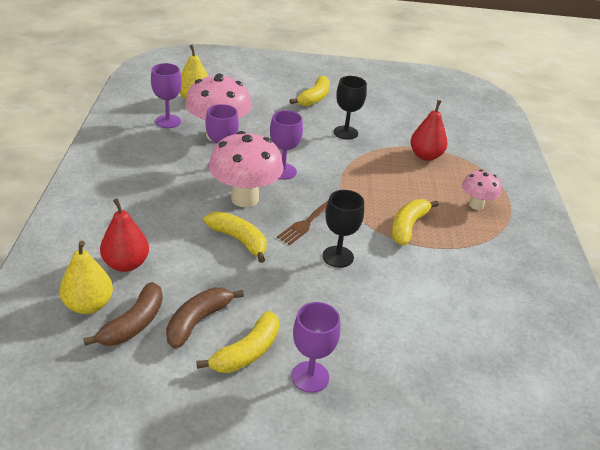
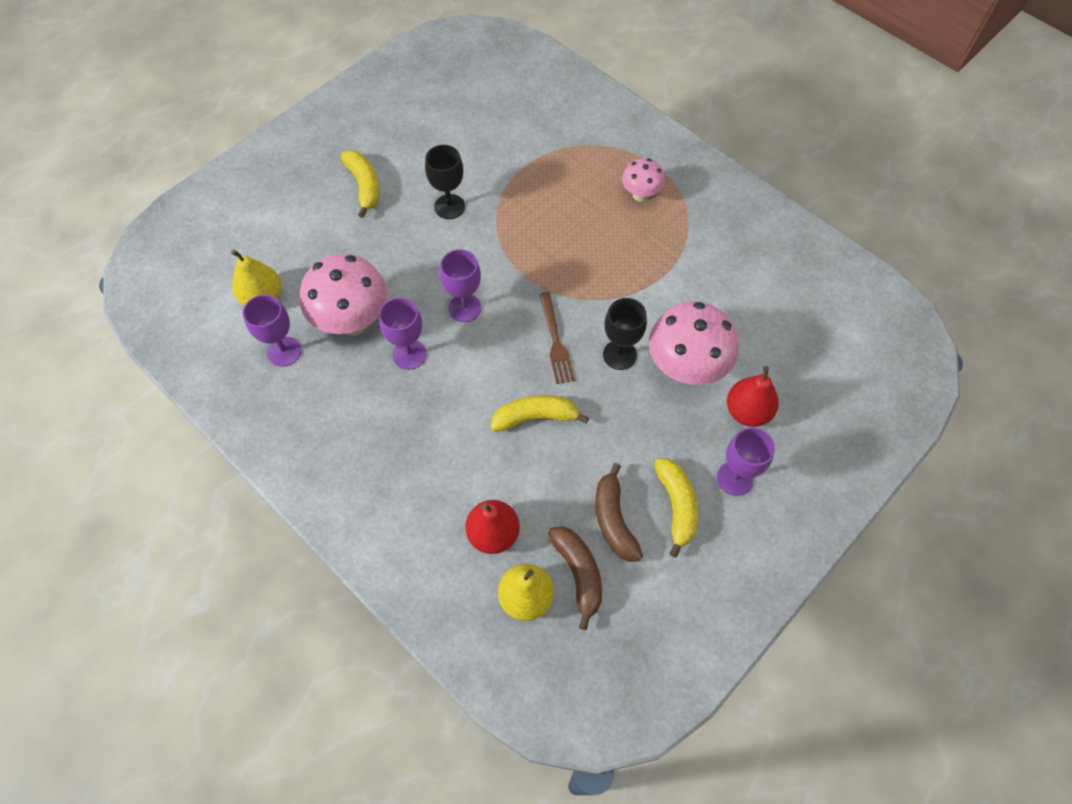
camera: 45 degrees left, 25 degrees up
(245, 198) = (479, 370): pink mushroom -> pink mushroom (685, 368)
(408, 227) = (625, 270): yellow banana -> none
(425, 156) = (543, 172): red pear -> red pear (747, 411)

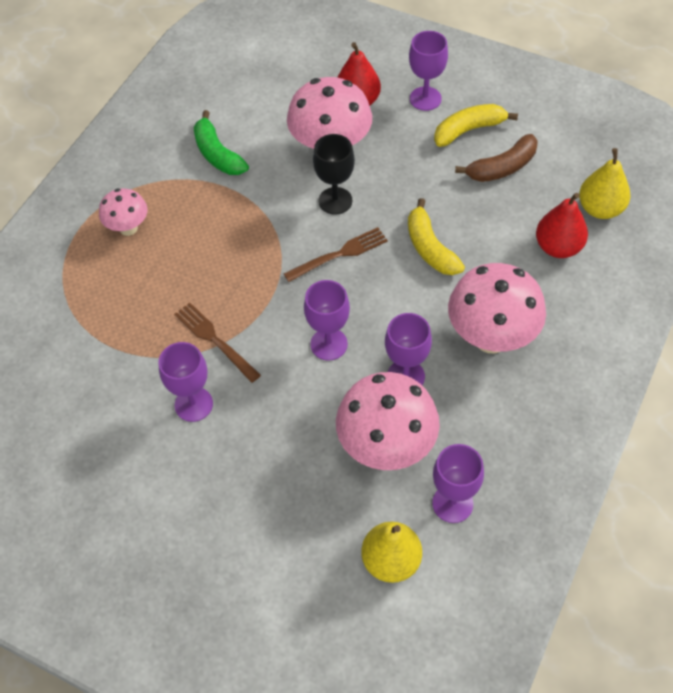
camera: 105 degrees left, 5 degrees down
(364, 186) = (186, 511): yellow banana -> none
(417, 434) = (491, 338): none -> pink mushroom
(449, 206) = (193, 404): black goblet -> purple goblet
(502, 231) = (214, 340): none -> brown fork
(578, 574) = (561, 179): brown banana -> none
(708, 275) = (217, 154): none -> green banana

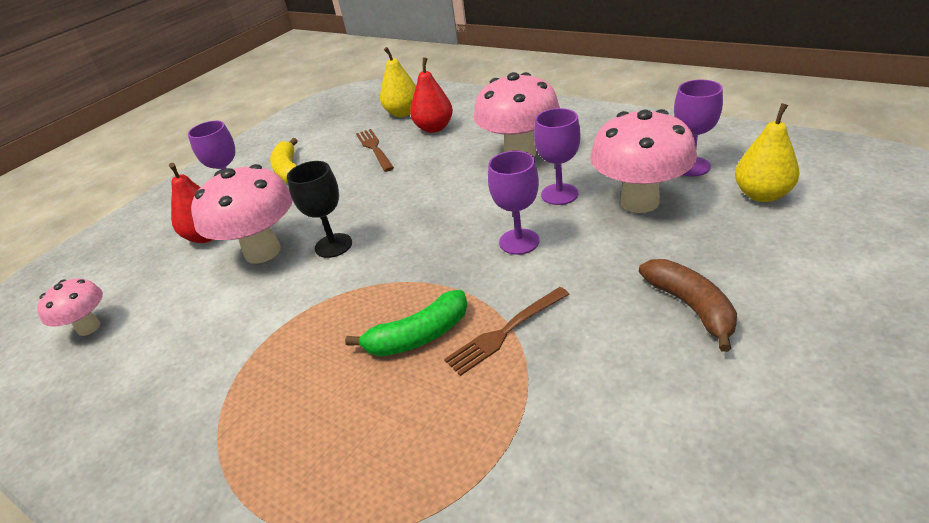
camera: 80 degrees left, 20 degrees down
(128, 228) = (291, 443): pink mushroom -> pink mushroom (89, 327)
(193, 404) = (602, 346): purple goblet -> none
(217, 154) = (210, 347): green banana -> green banana (418, 336)
(340, 254) = (405, 239): brown fork -> brown fork (374, 148)
(430, 248) = (415, 186): yellow banana -> none
(502, 167) = (341, 154): brown banana -> brown banana (690, 307)

